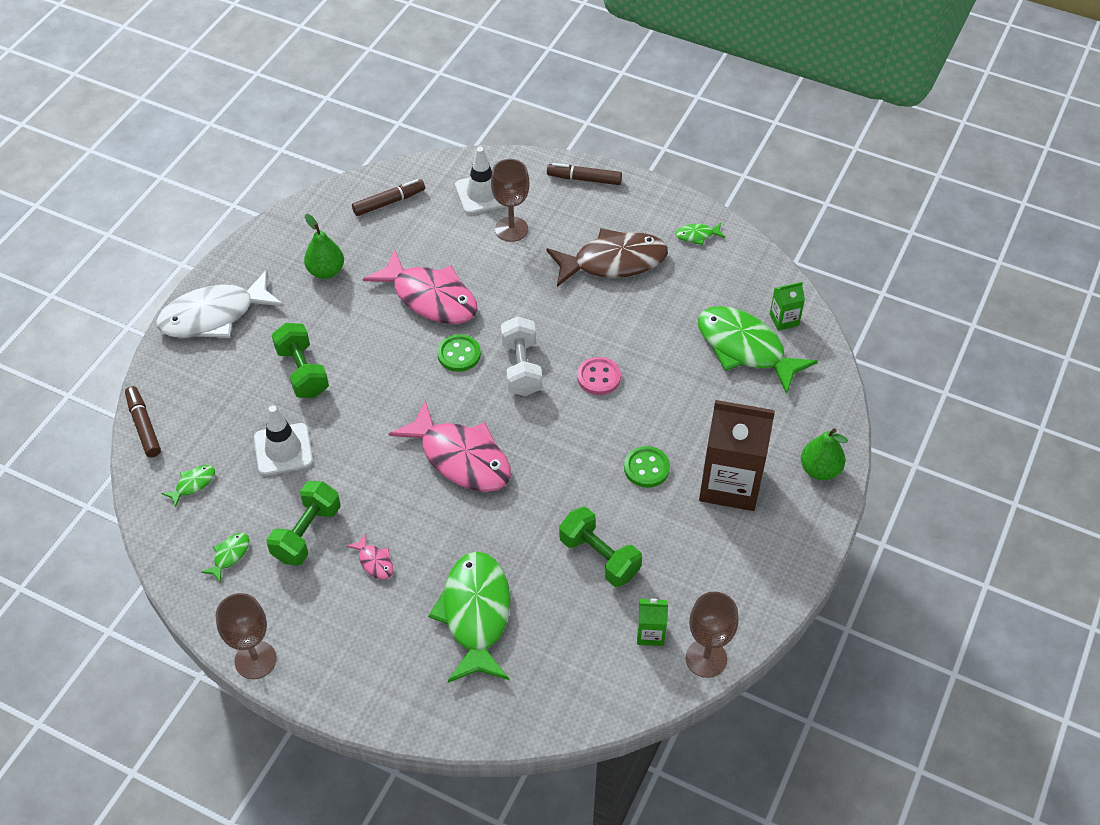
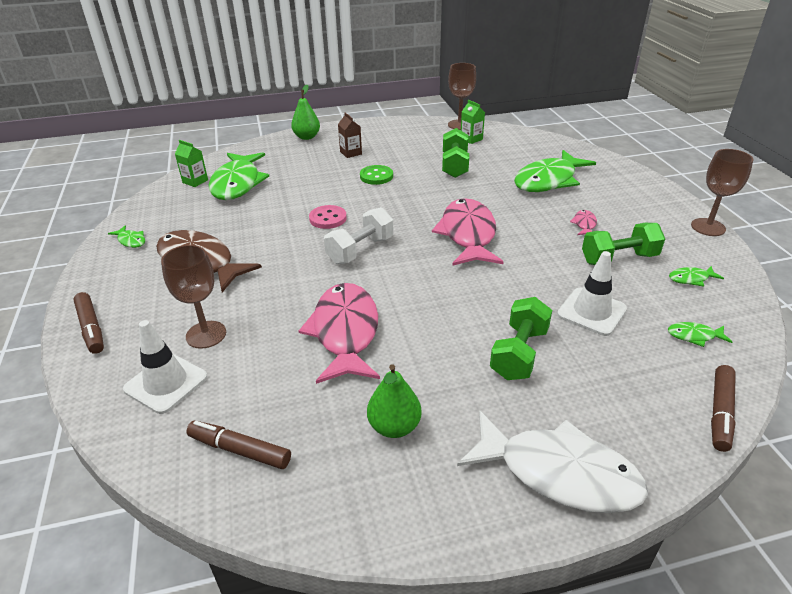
camera: 130 degrees left, 15 degrees down
(459, 354) = (385, 283): green button -> none
(730, 483) = (351, 153): brown carton -> brown carton, size x0.45

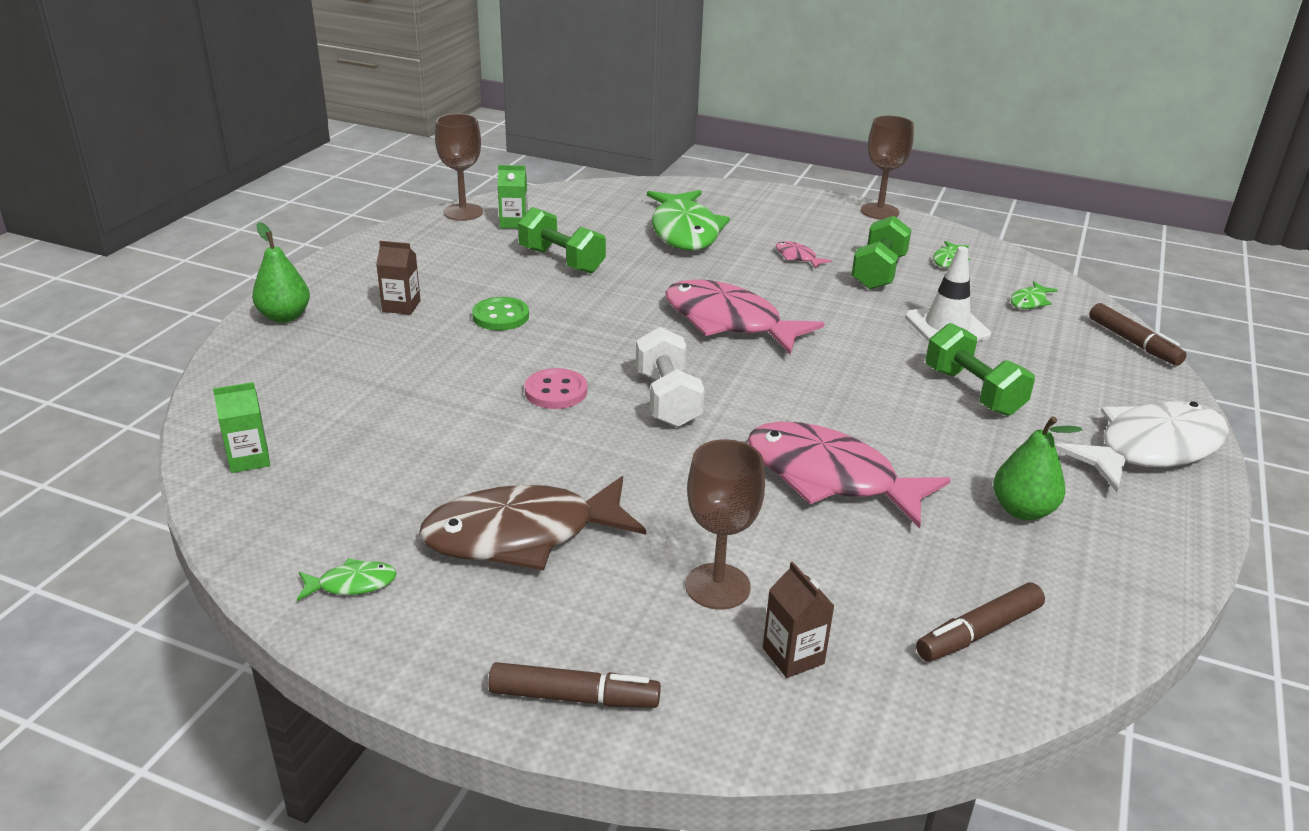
camera: 55 degrees left, 5 degrees down
(166, 383) = (793, 656): white traffic cone -> brown carton
(237, 183) = (329, 424): green fish -> none

